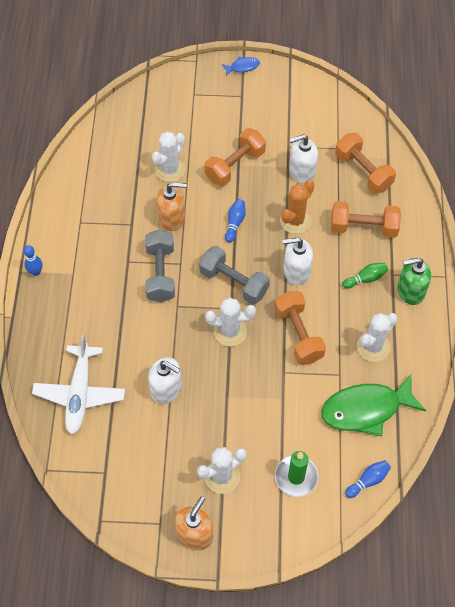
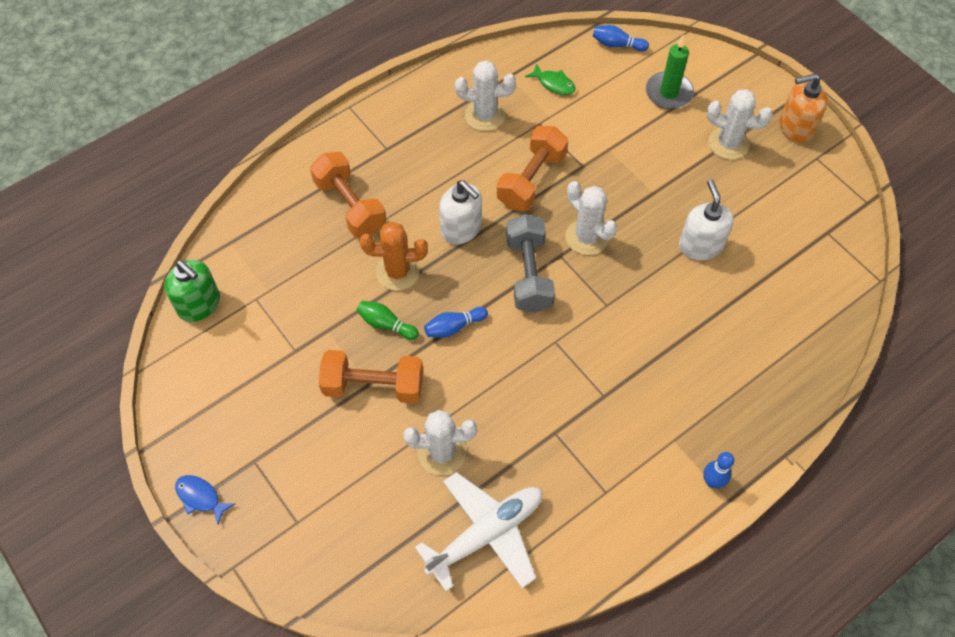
camera: 130 degrees left, 0 degrees up
(80, 394) = (786, 315): white plane -> white plane (486, 533)
(160, 273) = (586, 350): grey dumbbell -> none
(172, 218) = (507, 395): orange soap dispenser -> none
(302, 171) = (322, 311): white soap dispenser -> none
(363, 171) = (271, 253): orange dumbbell -> none
(365, 279) = (413, 166): green bowling pin -> green bowling pin (386, 324)
(366, 409) = (554, 84): green fish -> green fish, size x0.44
(410, 291) = (393, 123): green soap dispenser -> green soap dispenser (199, 304)

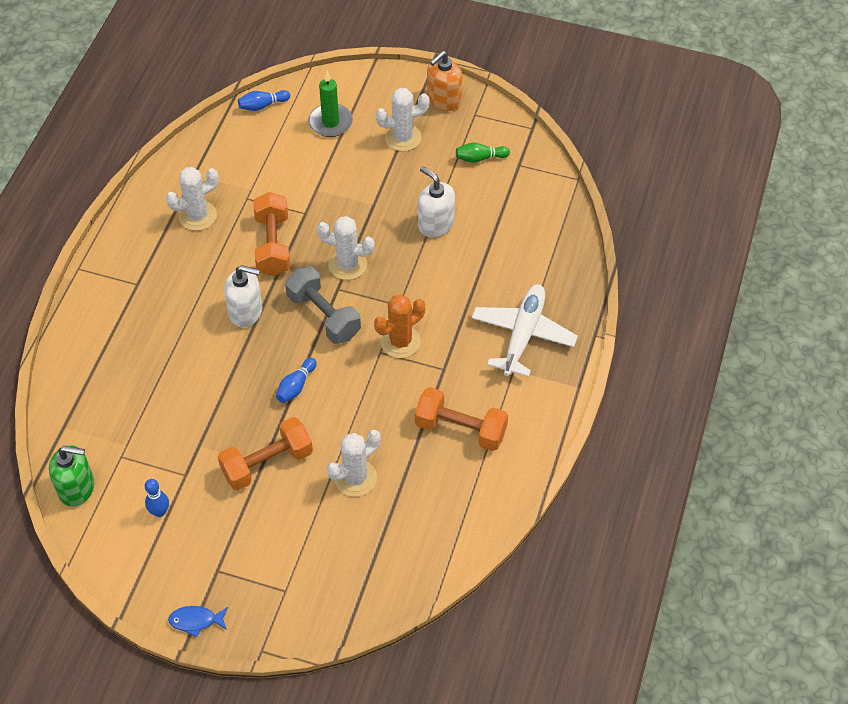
camera: 35 degrees left, 5 degrees down
(350, 206) = (142, 344): orange dumbbell -> orange dumbbell (460, 429)
(386, 324) = (242, 414): green bowling pin -> green bowling pin (480, 158)
(397, 272) = (220, 371): orange cactus -> orange cactus (400, 342)
(486, 533) = (429, 511): white plane -> white plane (523, 334)
(554, 84) = (235, 162): green fish -> none
(712, 481) = (559, 381): blue bowling pin -> blue bowling pin (160, 512)

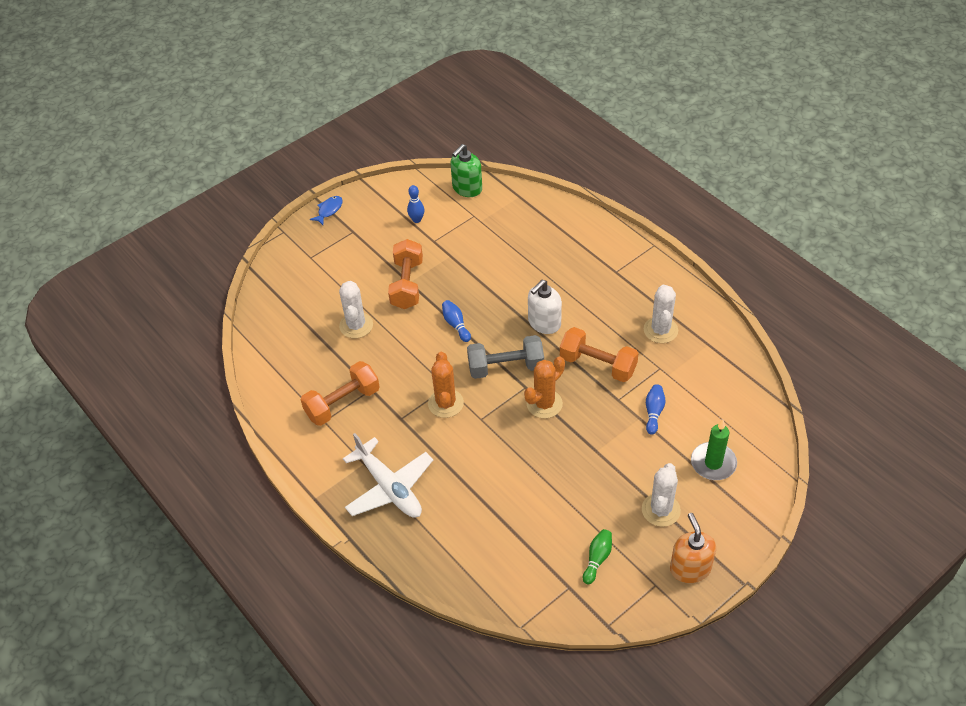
camera: 125 degrees right, 5 degrees down
(262, 105) = (764, 422): blue bowling pin -> blue bowling pin (654, 412)
(347, 264) = (544, 404): white cactus -> orange cactus
(435, 224) = (544, 485): white soap dispenser -> none

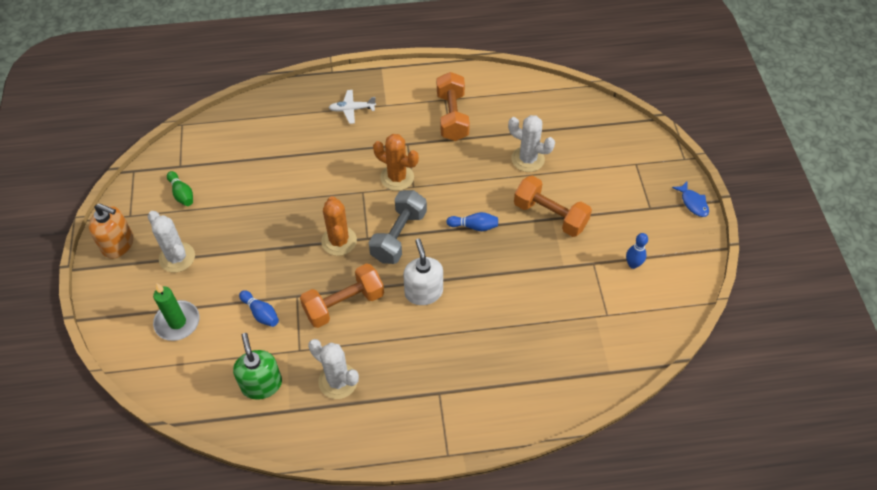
camera: 120 degrees right, 5 degrees up
(389, 487) = (352, 109): white plane -> white plane, size x0.52
(467, 188) = (653, 331): green soap dispenser -> green soap dispenser (261, 384)

